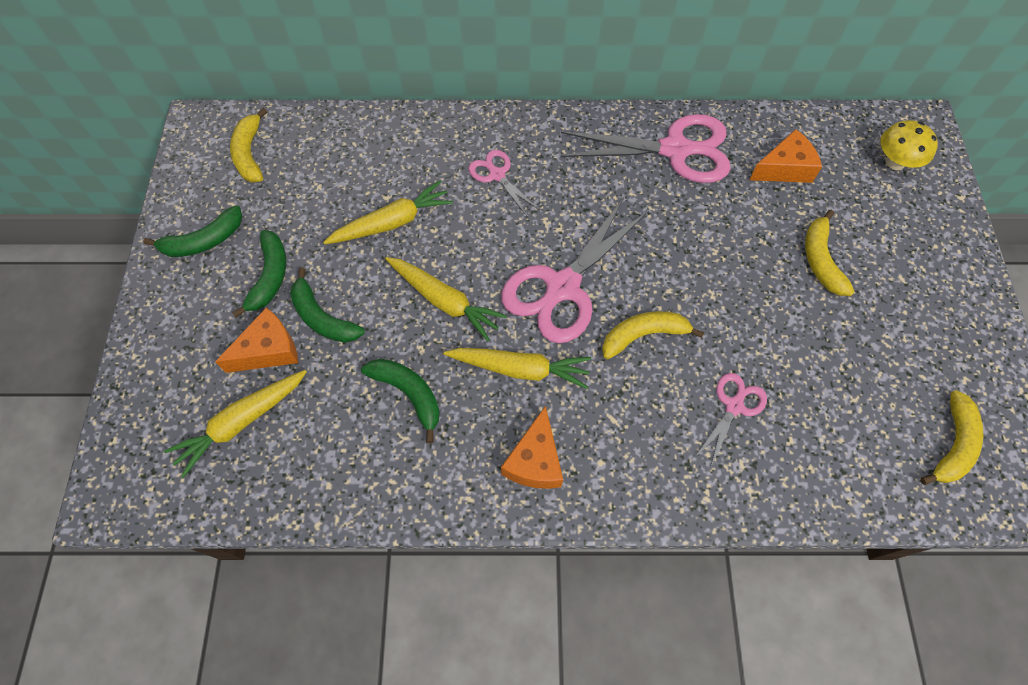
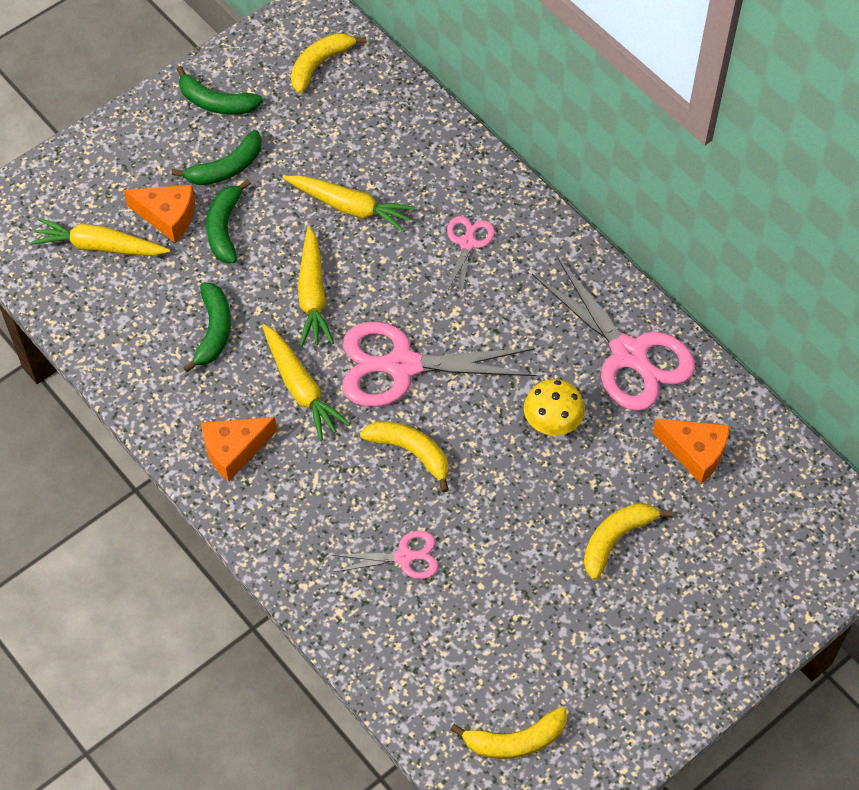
camera: 50 degrees right, 5 degrees down
(895, 162) = (796, 539): yellow mushroom -> yellow mushroom (552, 422)

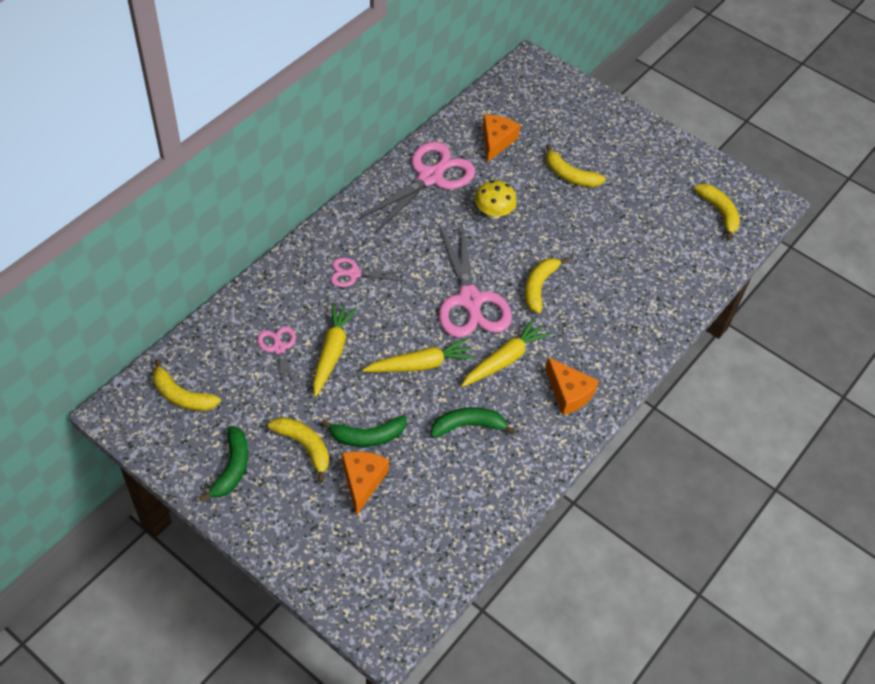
camera: 105 degrees left, 5 degrees down
(99, 246) = (403, 528): yellow carrot -> none
(226, 168) = (304, 446): green banana -> yellow banana
(404, 557) = (618, 281): pink scissors -> pink scissors (279, 348)

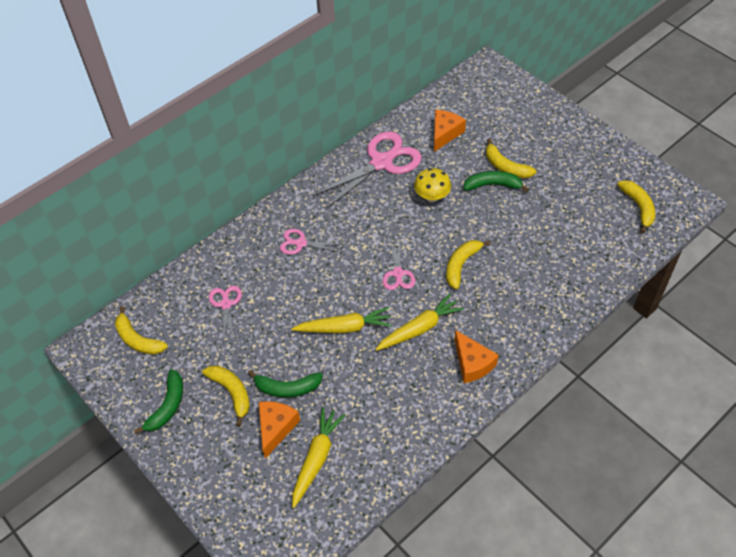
camera: 15 degrees right, 0 degrees up
(332, 352) = (270, 311): yellow carrot -> yellow carrot (316, 458)
(468, 426) = (377, 386): green banana -> green banana (493, 185)
(470, 301) = (398, 274): pink scissors -> pink scissors, size x0.51

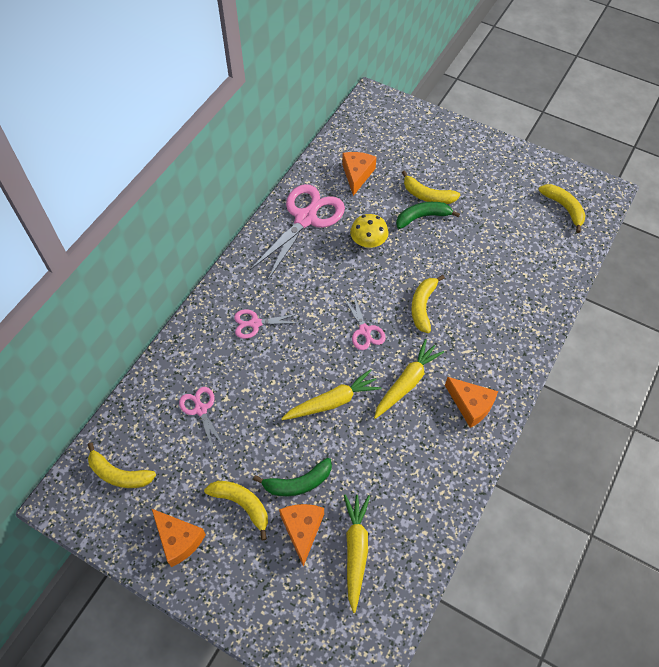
camera: 20 degrees left, 5 degrees up
(167, 406) = (178, 539): green banana -> orange cheese

